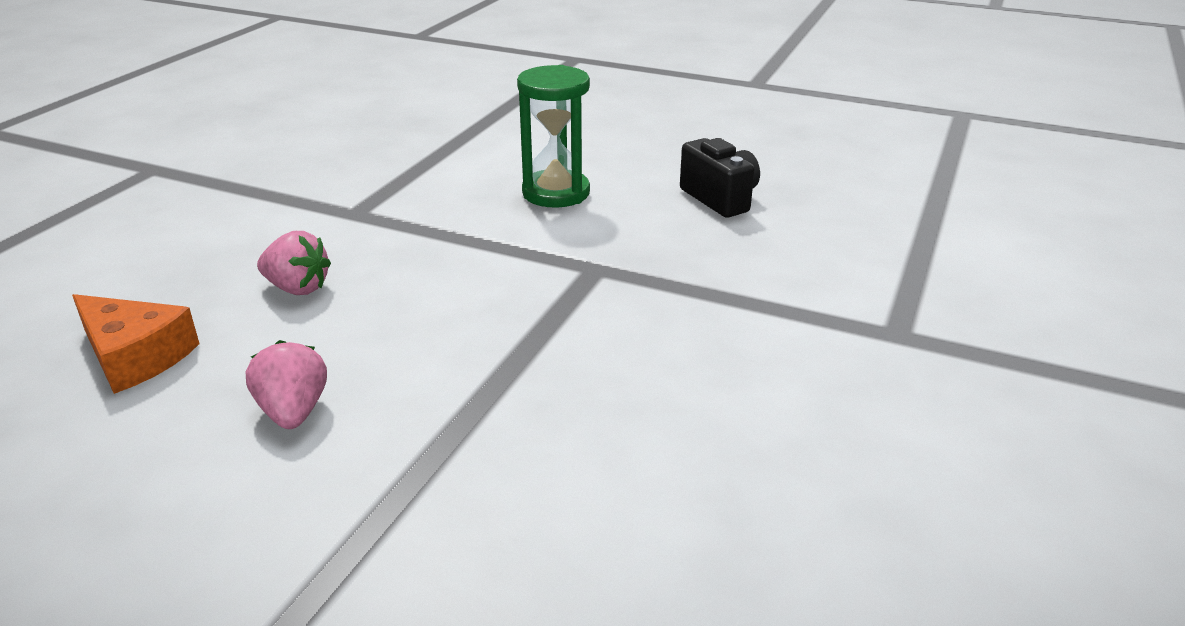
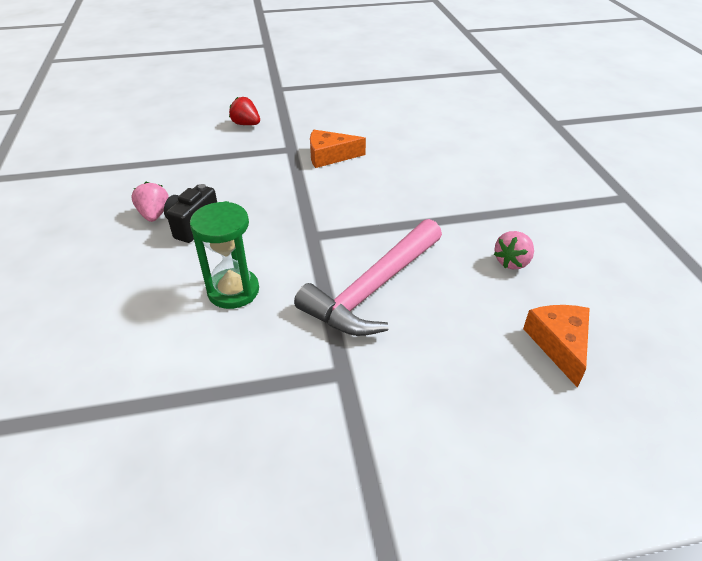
camera: 125 degrees left, 10 degrees up
(297, 288) = (444, 330): pink strawberry -> pink strawberry (154, 215)
(431, 270) = (373, 289): none -> pink hammer
(829, 367) = (330, 156): none -> orange cheese
(1050, 317) = (246, 124): none -> red strawberry

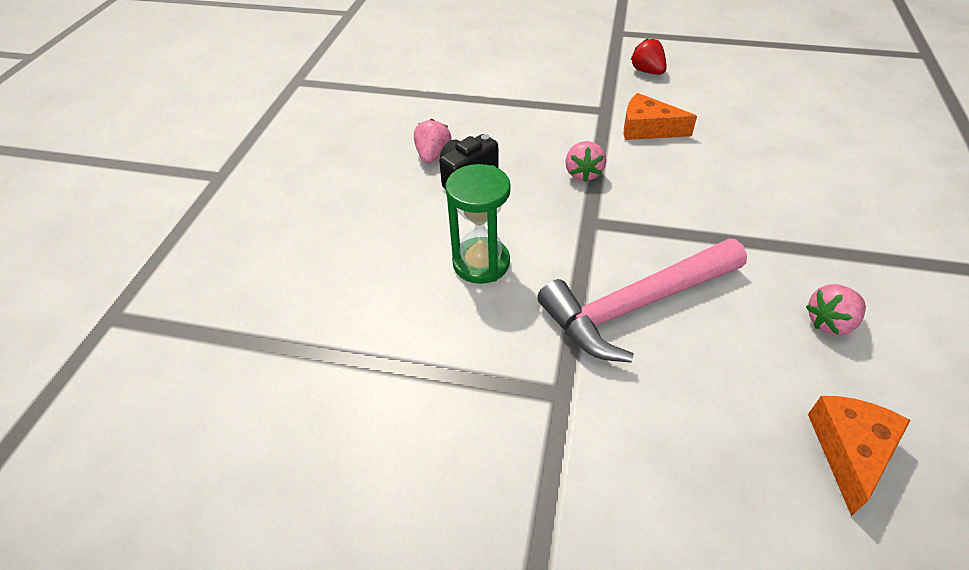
camera: 25 degrees right, 5 degrees up
(246, 124) = (566, 70): red strawberry -> red strawberry (647, 71)
(292, 200) = (583, 173): none -> pink strawberry

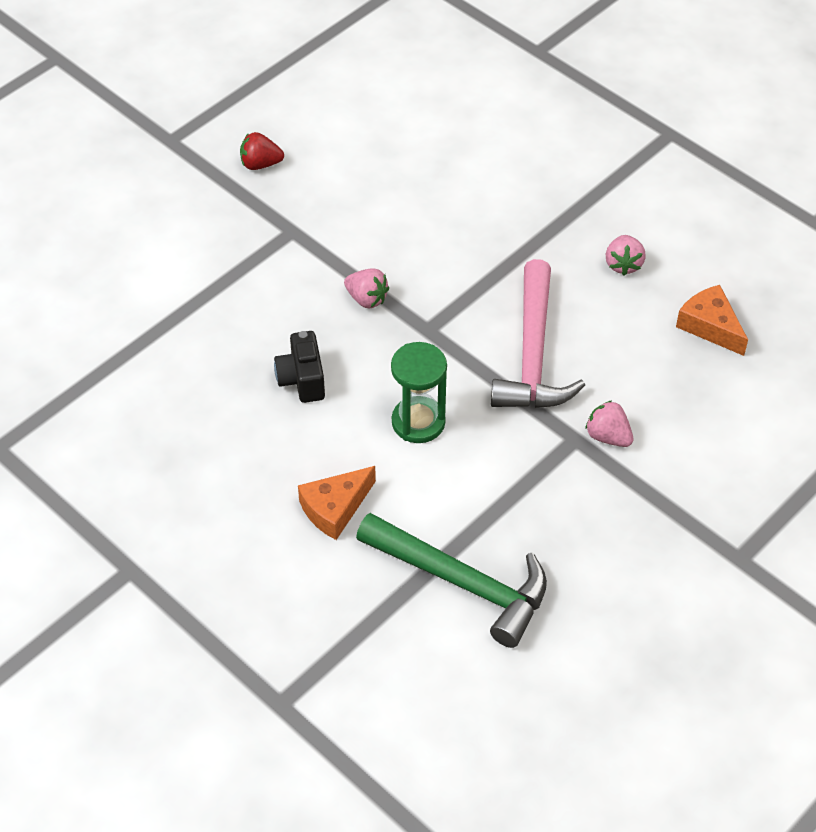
camera: 60 degrees left, 5 degrees up
(308, 386) = (463, 583): none -> green hammer
(433, 155) = (248, 389): pink strawberry -> pink strawberry (608, 436)
(647, 129) = (345, 220): orange cheese -> orange cheese (335, 508)

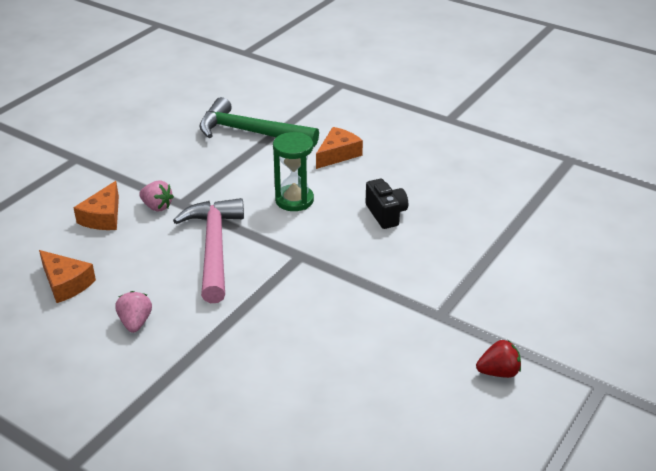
camera: 170 degrees right, 15 degrees down
(367, 299) = (355, 270): pink strawberry -> none
(680, 427) = (103, 217): none -> orange cheese

